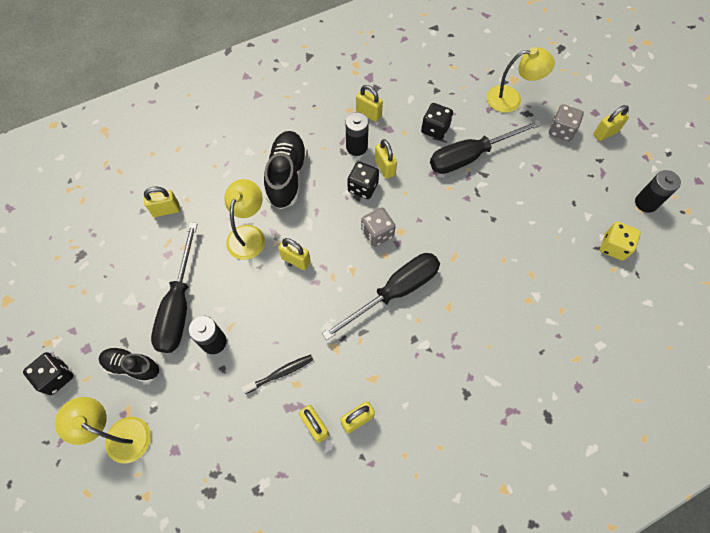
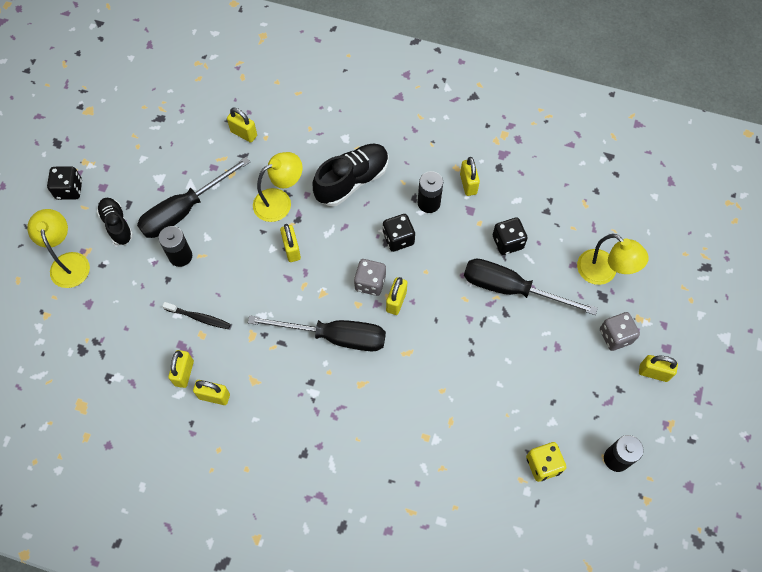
camera: 45 degrees right, 0 degrees up
(385, 167) = (432, 238): yellow padlock -> yellow padlock (396, 301)

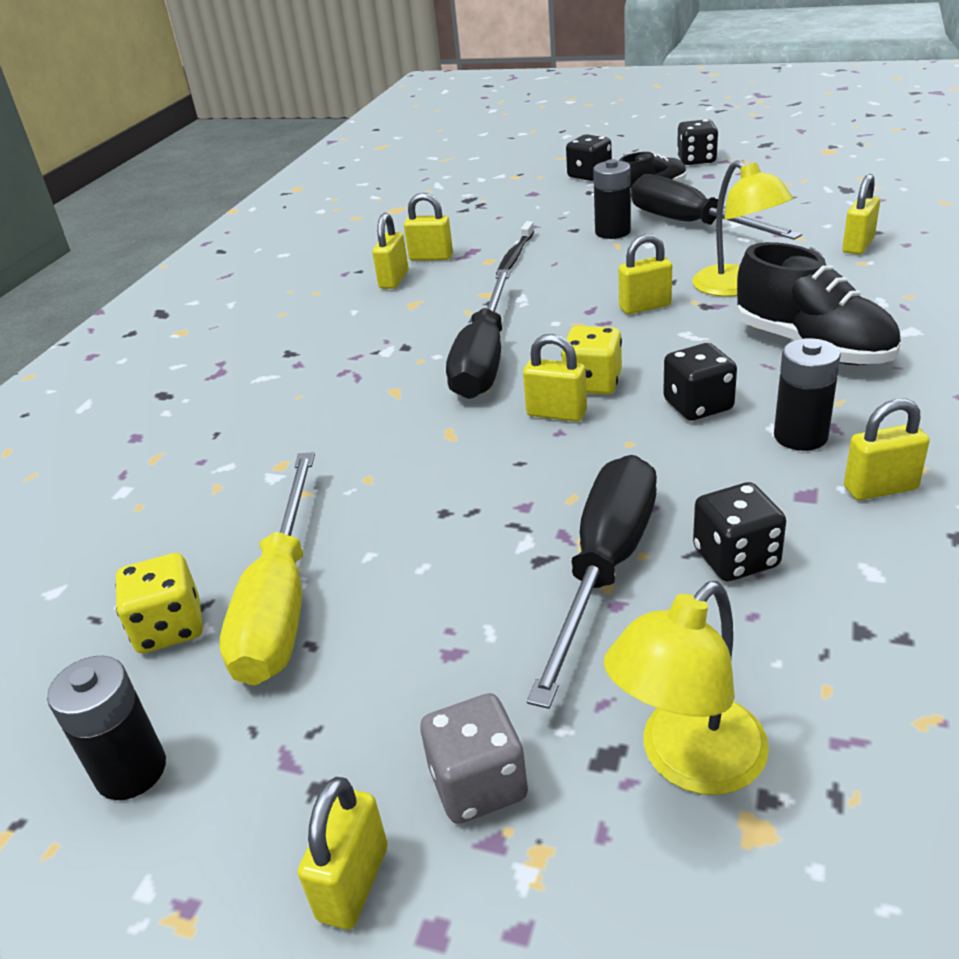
camera: 95 degrees right, 30 degrees down
(68, 262) = (589, 175): yellow lamp -> black dice
(370, 283) = (593, 383): grey dice -> yellow dice
(528, 418) = (281, 601): none -> yellow screwdriver

